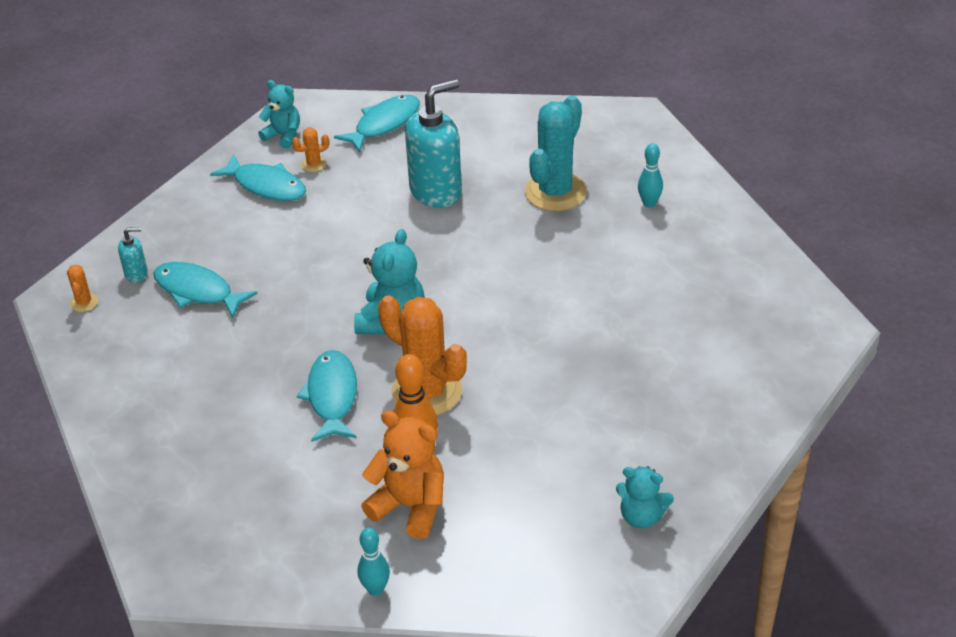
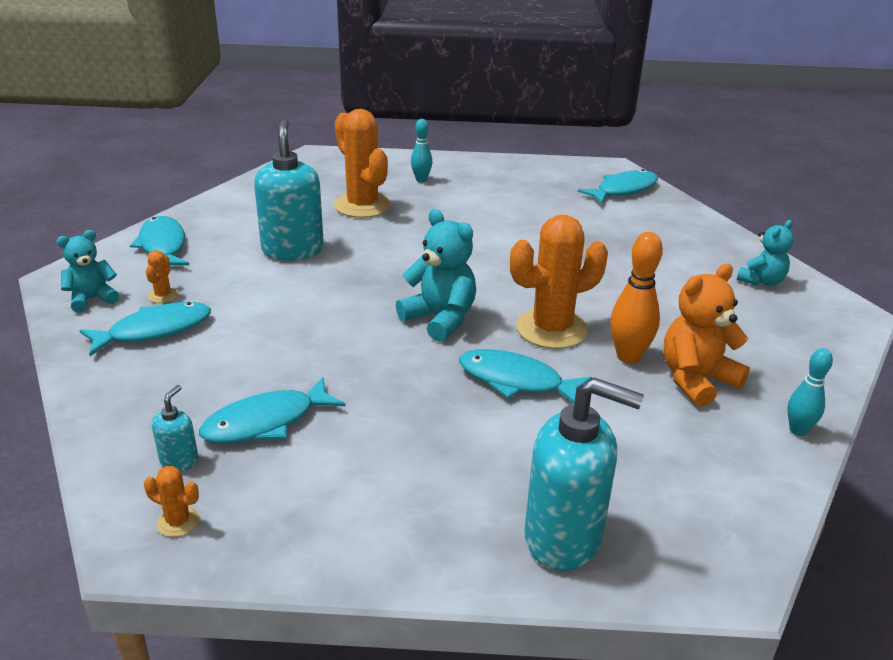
camera: 65 degrees left, 10 degrees down
(163, 481) = (564, 538): none -> turquoise soap dispenser
(555, 192) = (362, 205): turquoise cactus -> orange cactus
(774, 354) = (623, 190): none -> turquoise fish

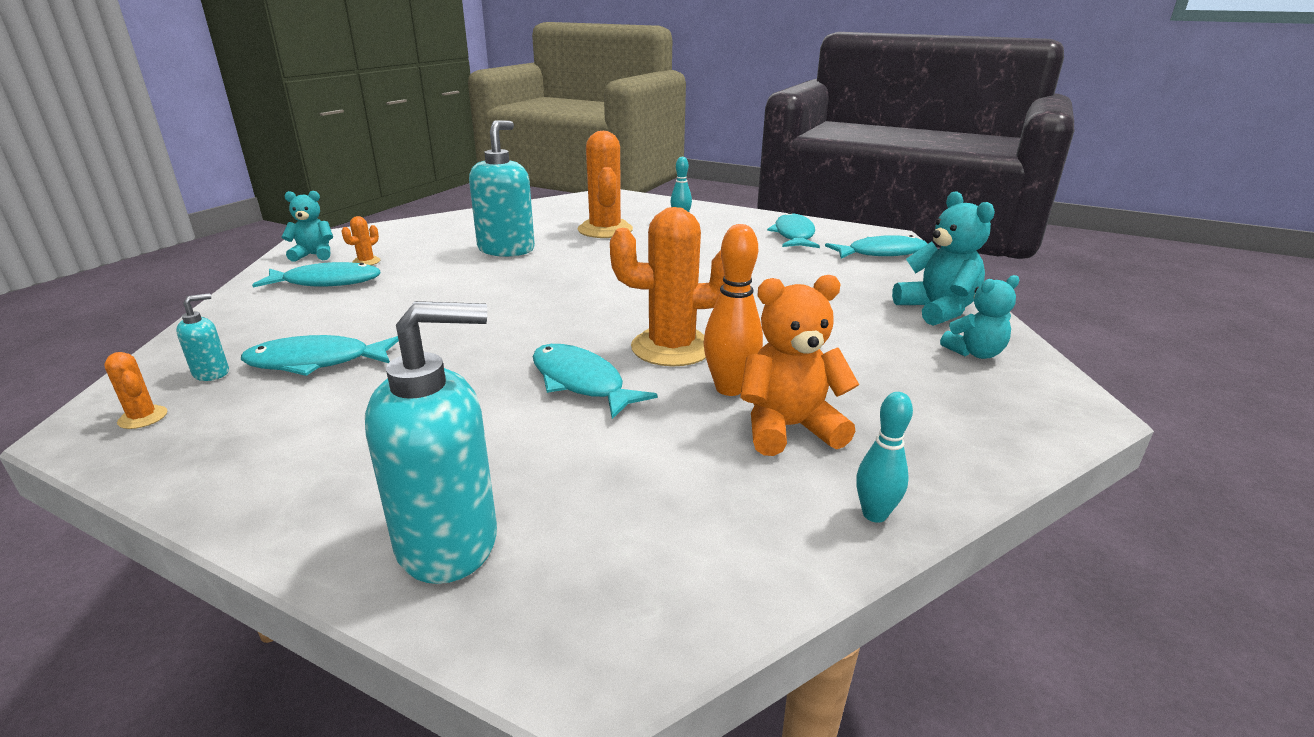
camera: 25 degrees right, 5 degrees down
(163, 246) = (411, 232): turquoise fish -> turquoise fish (794, 235)
(440, 319) = (569, 319): turquoise teddy bear -> turquoise teddy bear (937, 310)
(564, 538) = (449, 542): turquoise soap dispenser -> turquoise soap dispenser turned 60 degrees counterclockwise

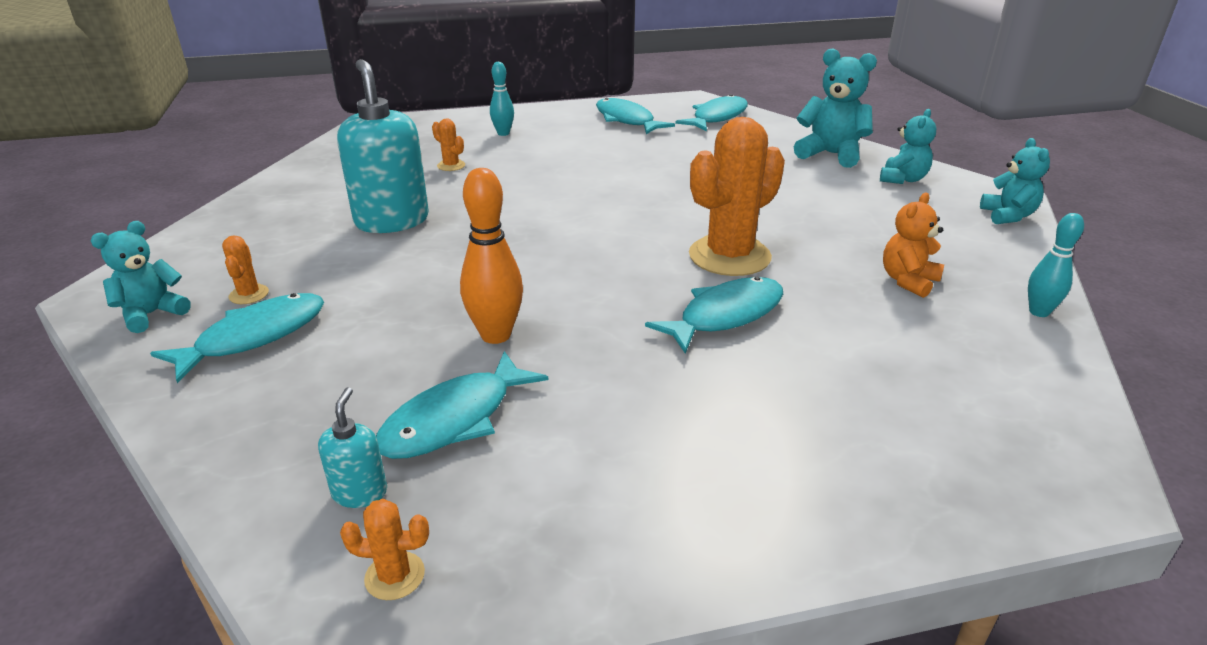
camera: 40 degrees left, 5 degrees up
(449, 542) = (887, 479): turquoise soap dispenser -> none
(581, 382) = (725, 316): turquoise fish -> turquoise fish turned 135 degrees clockwise
(605, 230) = (451, 166): orange cactus -> orange cactus, size x0.42
(729, 388) = (825, 270): orange bowling pin -> orange bowling pin (496, 335)
(788, 428) = (908, 281): orange teddy bear -> orange teddy bear, size x0.66
(1038, 426) = (1007, 216): none -> turquoise teddy bear

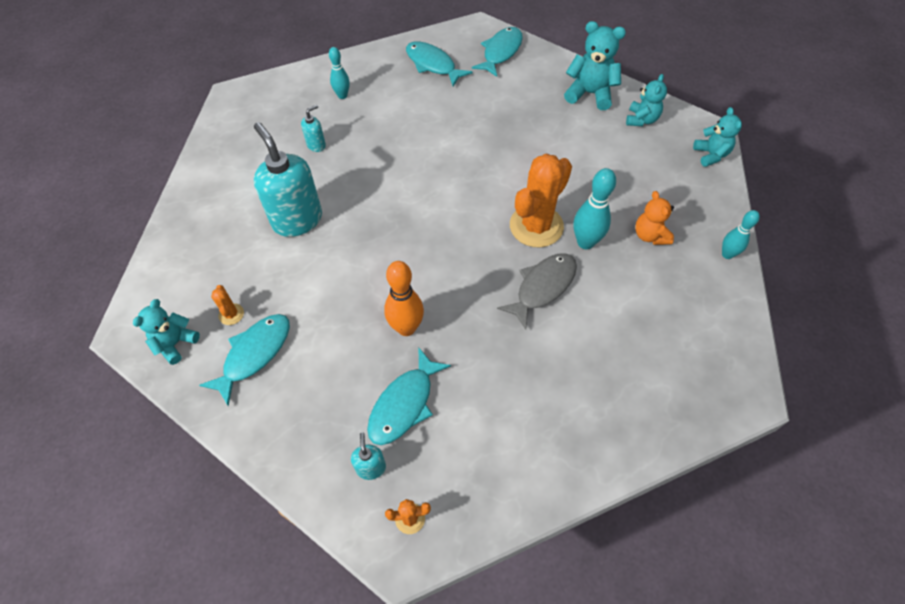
camera: 10 degrees left, 25 degrees up
(451, 166) = (316, 145): orange cactus -> turquoise soap dispenser
(725, 316) = (542, 287): turquoise fish -> grey fish
(803, 278) = (585, 242): none -> turquoise bowling pin
(908, 281) = (650, 235): orange teddy bear -> orange teddy bear turned 45 degrees counterclockwise

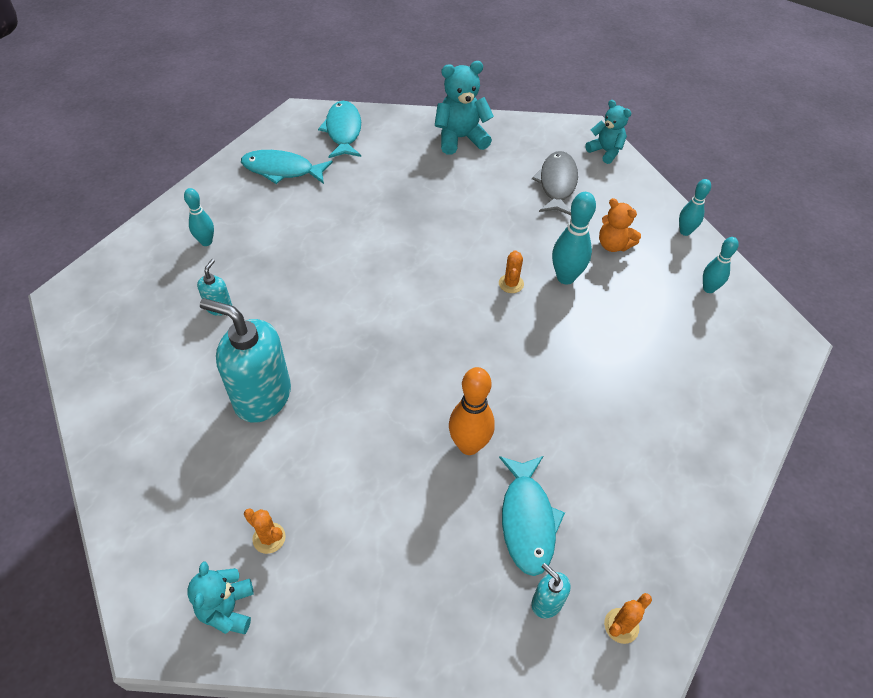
camera: 35 degrees left, 5 degrees down
(254, 354) = (331, 565): turquoise fish -> none
(536, 226) = (511, 284): orange cactus -> orange cactus, size x0.42
(542, 287) = (562, 337): grey fish -> grey fish (557, 184)
(641, 120) = (524, 144): turquoise teddy bear -> none
(707, 312) = (708, 288): none -> turquoise bowling pin

